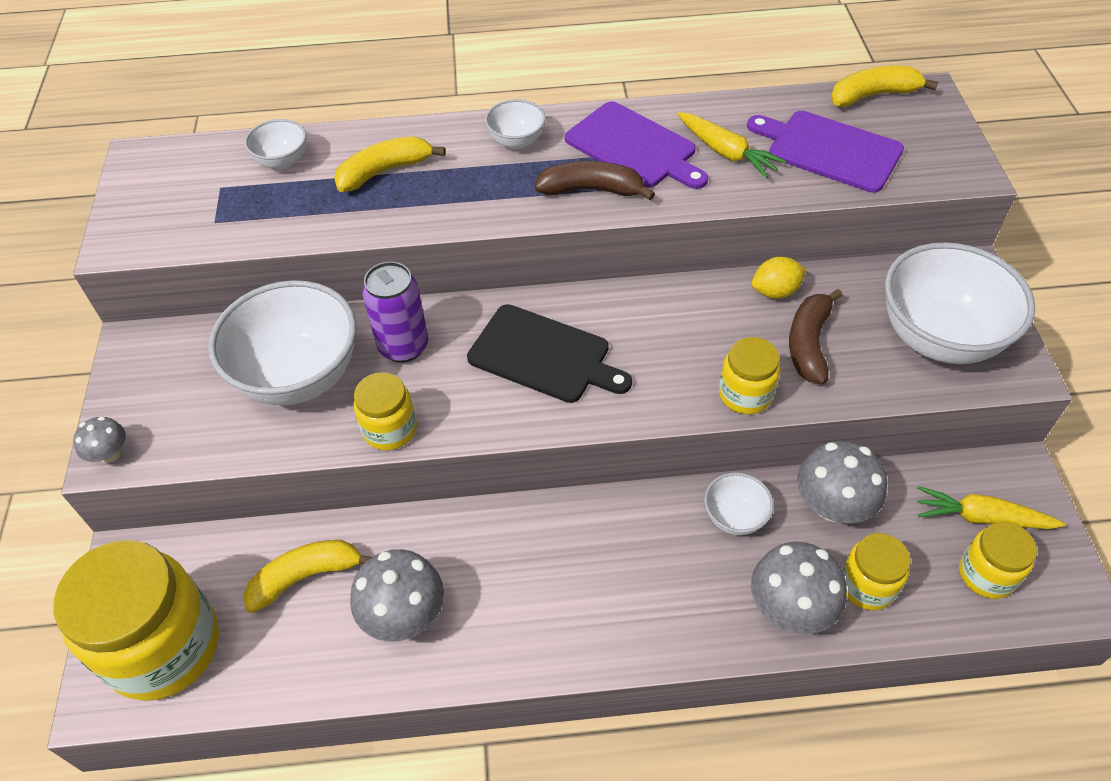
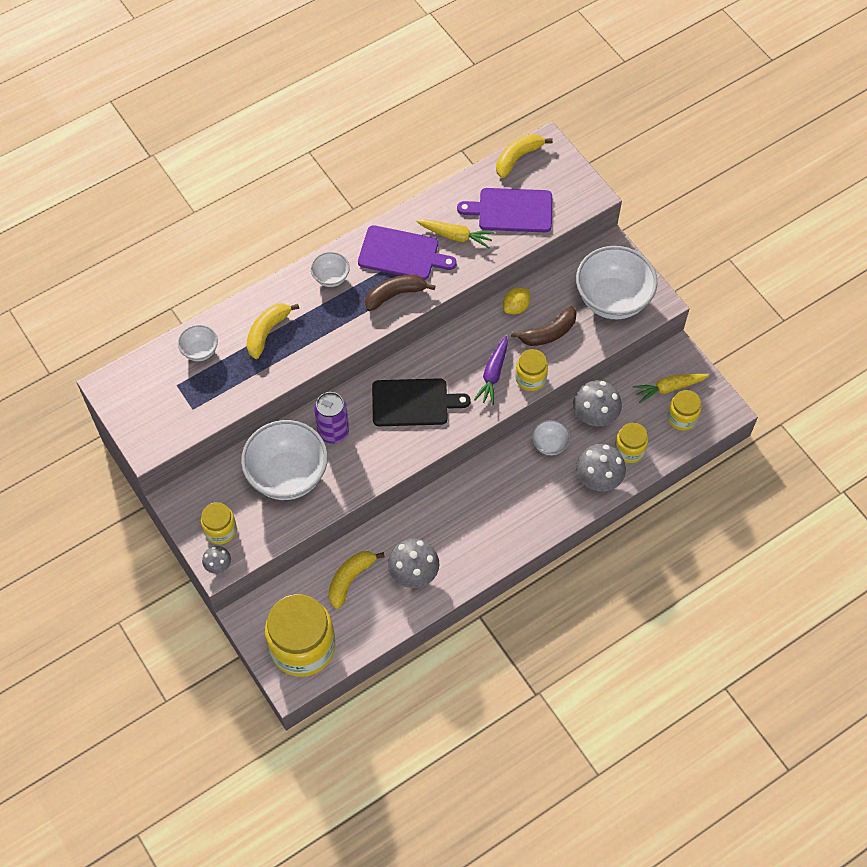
camera: 30 degrees left, 10 degrees up
(390, 429) = (359, 482): yellow jar -> yellow jar (220, 530)
(688, 365) = (493, 374): none -> purple carrot
(809, 344) = (548, 333): brown banana -> brown banana turned 105 degrees counterclockwise

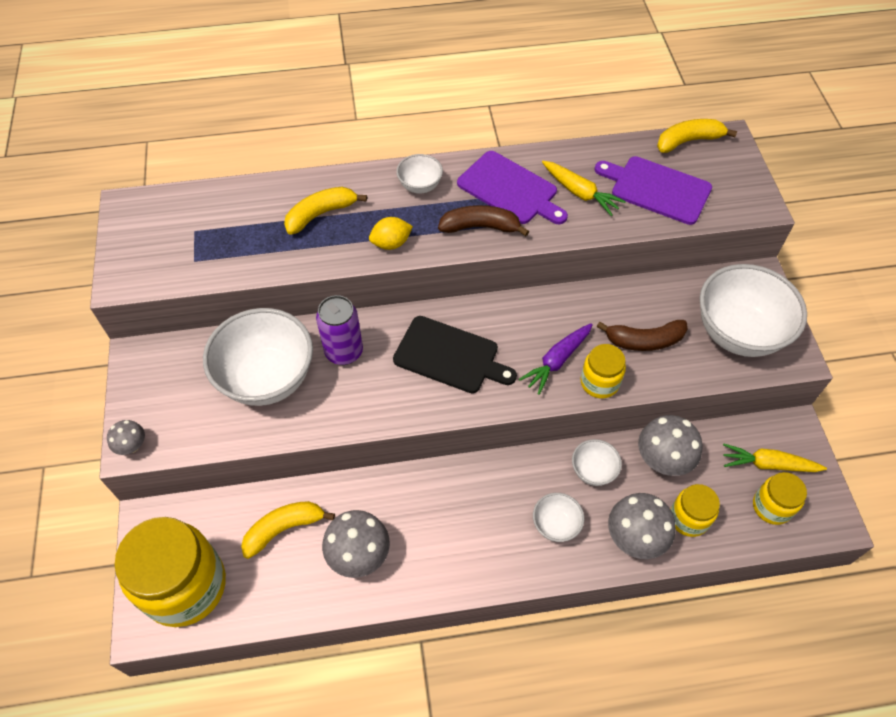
camera: 25 degrees right, 5 degrees down
(200, 351) = (240, 207): white bowl -> white bowl (555, 525)
(220, 530) = (160, 408): yellow jar -> none
(516, 307) = (618, 299): yellow lemon -> yellow lemon (391, 243)

